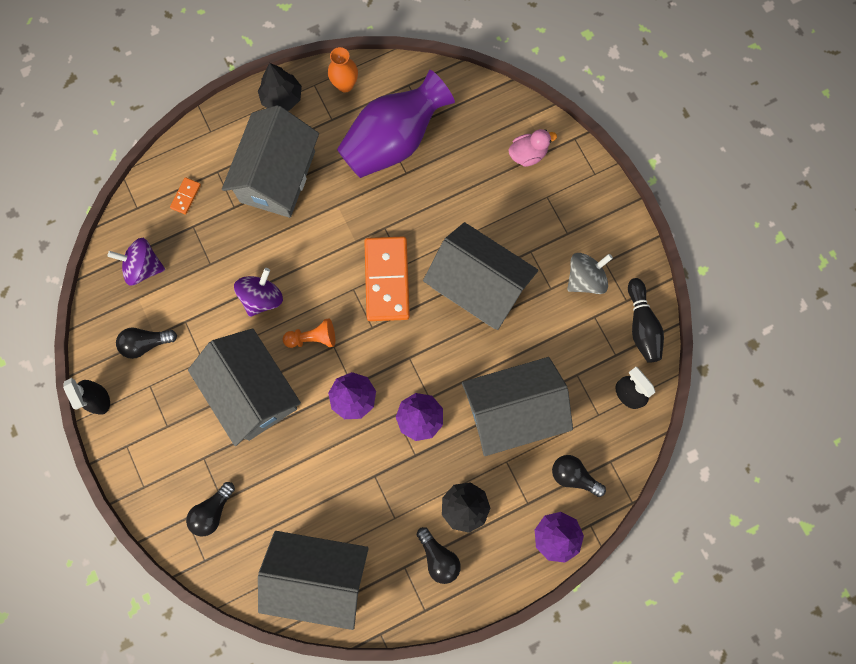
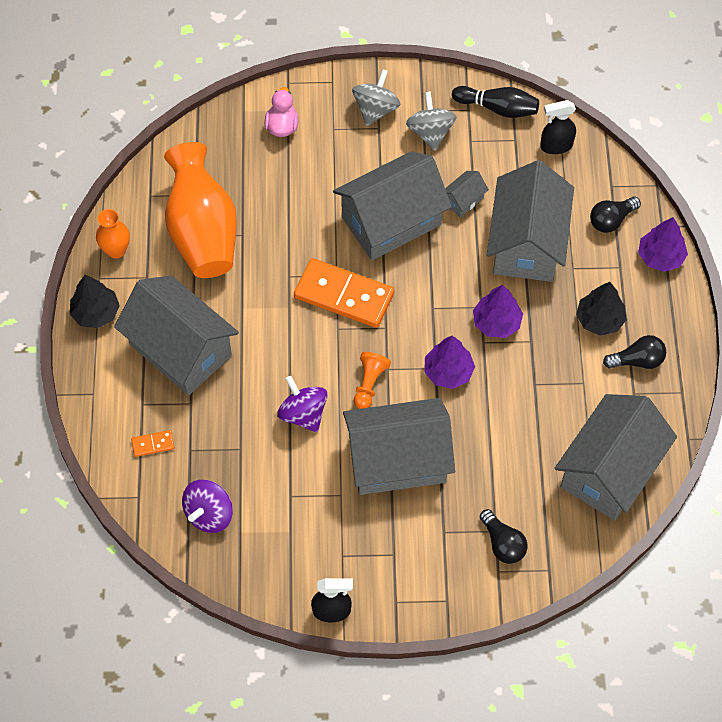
camera: 65 degrees left, 15 degrees down
(146, 344) = (294, 542): black light bulb -> none
(186, 196) = (153, 444): orange domino -> orange domino turned 60 degrees counterclockwise
(393, 141) = (203, 232): purple vase -> orange vase
(529, 337) = (463, 200): none -> grey house
(585, 222) = (375, 109): none -> grey spinning top

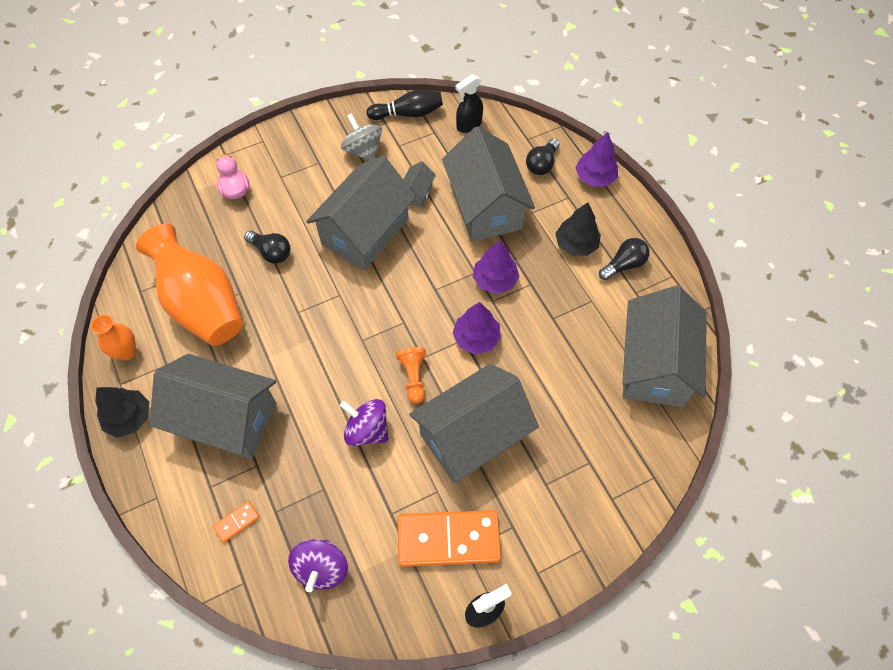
camera: 25 degrees left, 0 degrees up
(344, 295) = (354, 309): orange domino -> orange domino (448, 539)
(375, 109) = (309, 149): grey spinning top -> none
(503, 544) = (602, 471): black light bulb -> black light bulb (271, 252)

